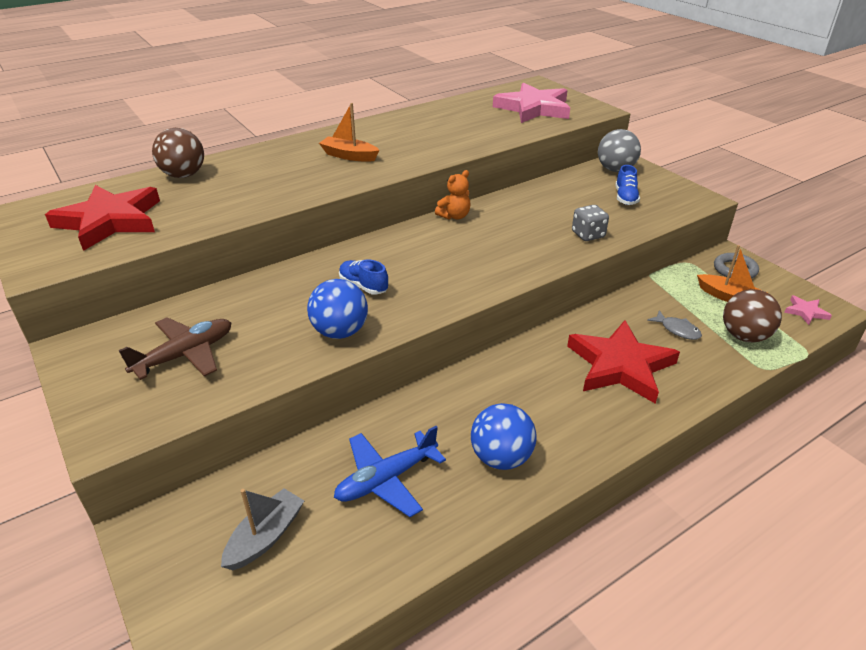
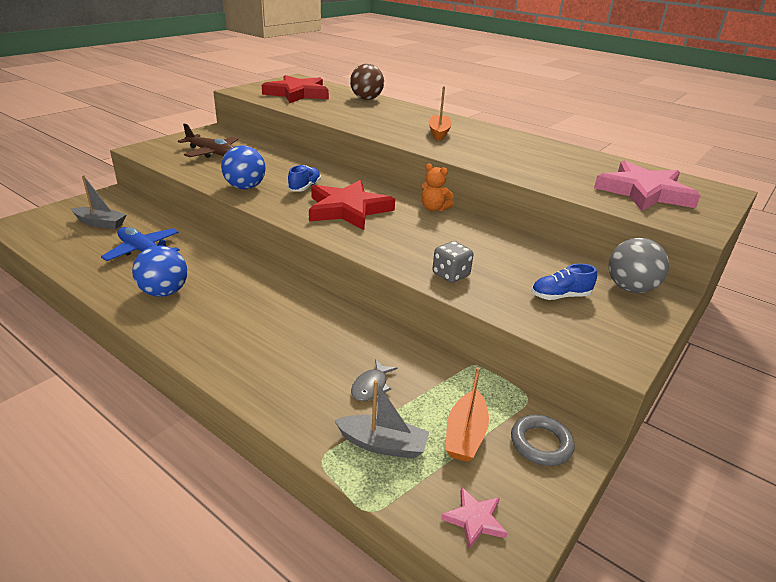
camera: 70 degrees right, 5 degrees down
(620, 366) = (293, 347): red star -> red star (348, 209)
(744, 336) = (383, 444): brown ball -> grey boat

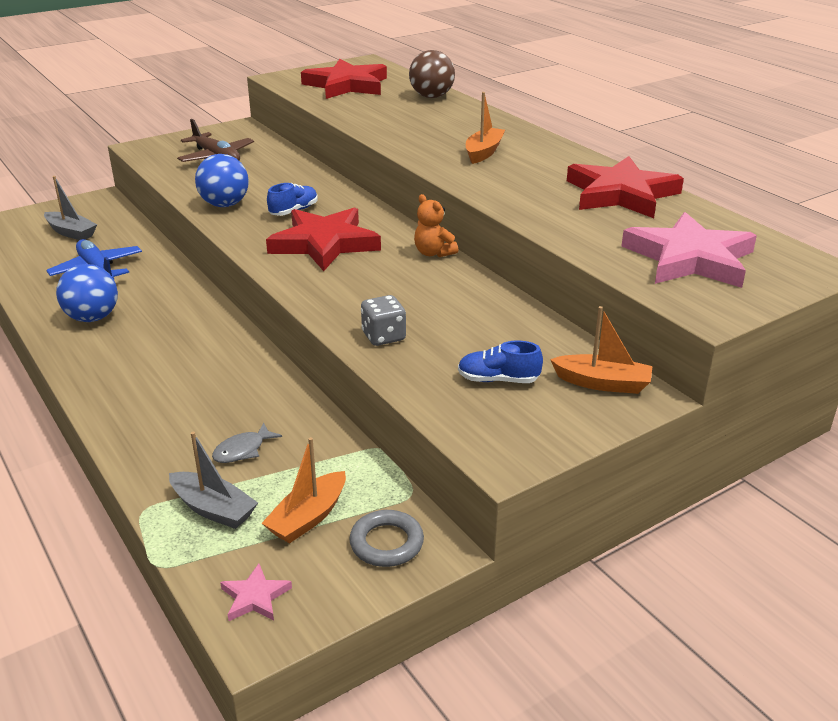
camera: 20 degrees right, 0 degrees up
(557, 154) = (621, 194): none -> red star
(630, 288) = (602, 383): grey ball -> orange boat

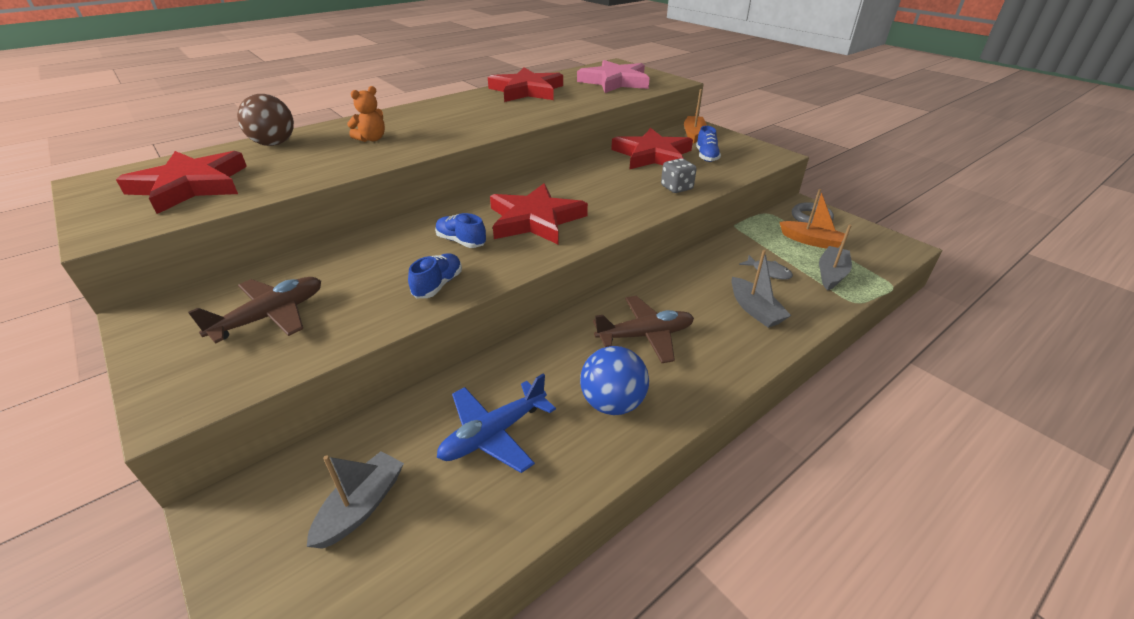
camera: 95 degrees left, 5 degrees up
(167, 342) = (645, 335): none -> brown plane
(170, 420) = (755, 310): none -> grey boat
(225, 205) = (438, 285): blue ball -> blue shoe
(255, 597) = (882, 250): pink star -> none
(433, 253) = (548, 177): orange teddy bear -> orange teddy bear (372, 139)
(483, 152) = (442, 123): orange boat -> none
(504, 331) = (652, 155): none -> red star

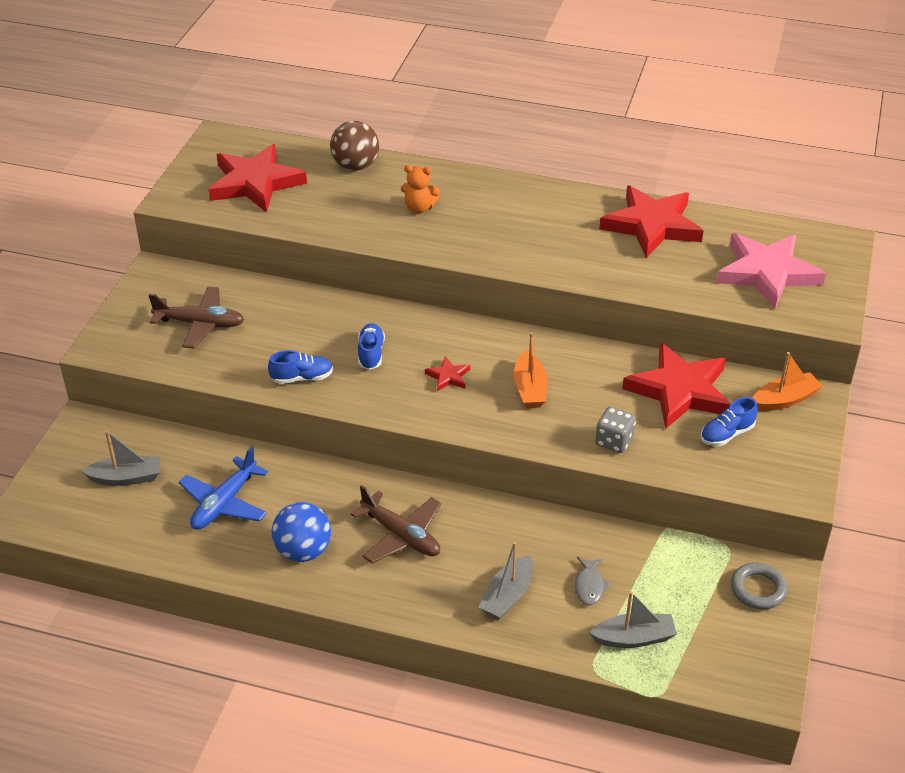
camera: 55 degrees right, 5 degrees up
(494, 434) = (224, 503): blue plane -> blue plane turned 75 degrees counterclockwise
(535, 220) = (448, 376): red star -> red star, size x0.42
(811, 241) = (695, 604): orange boat -> orange boat (530, 388)

